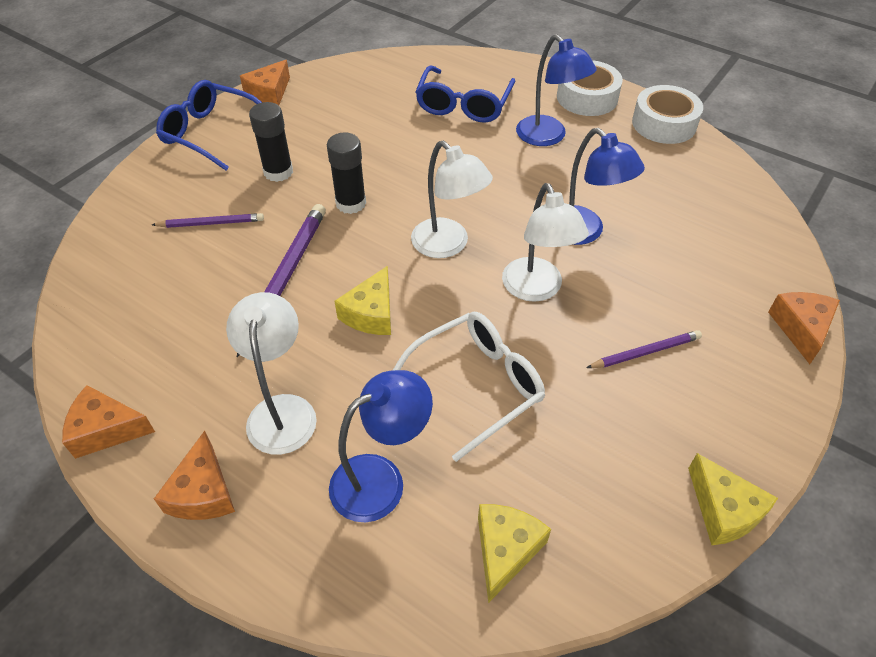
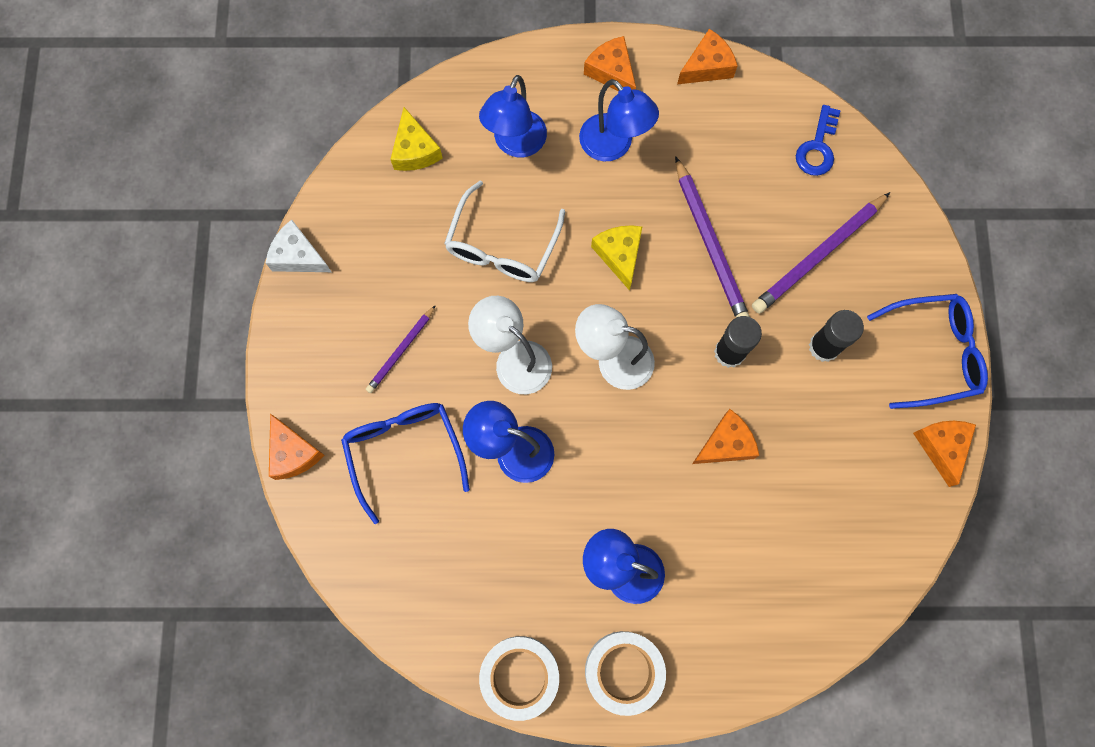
camera: 145 degrees right, 25 degrees up
(109, 294) = (817, 147): none -> blue key
(211, 223) = (818, 255): purple pencil -> purple pencil, size x1.75
(282, 410) = (613, 146): white lamp -> blue lamp
(410, 159) = (725, 444): none -> orange cheese
(463, 105) = (739, 565): blue glasses -> blue glasses (404, 451)
(723, 510) = (298, 256): yellow cheese -> white cheese

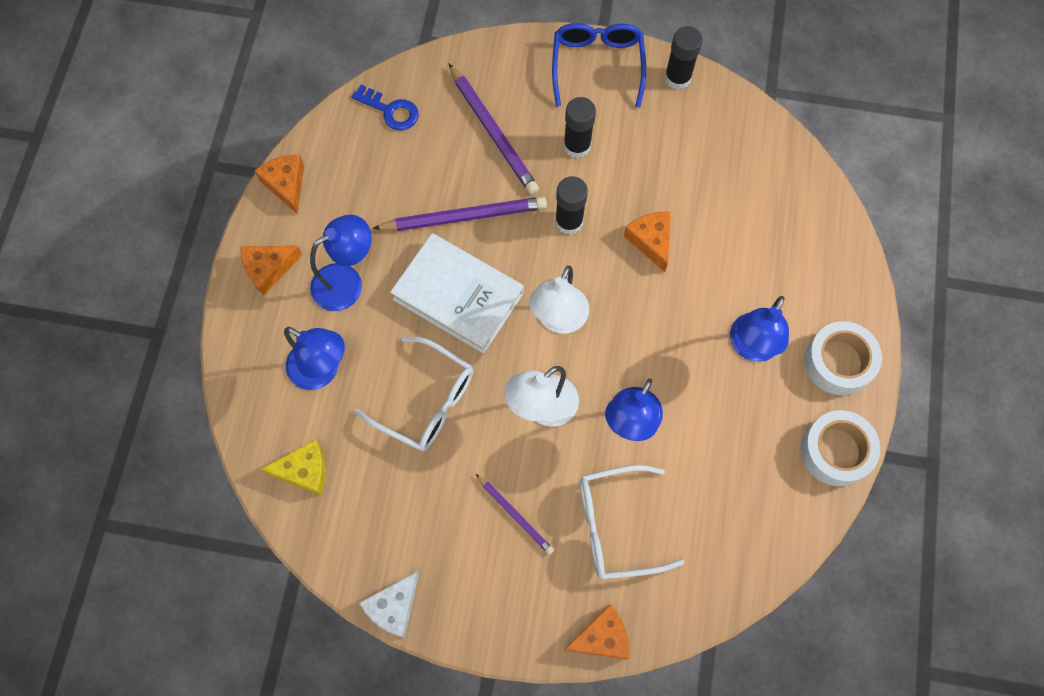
camera: 80 degrees left, 5 degrees down
(404, 451) = (616, 526): blue glasses -> white glasses
(619, 255) = (458, 296): yellow cheese -> white book
(941, 447) = (677, 78): orange cheese -> black glue stick

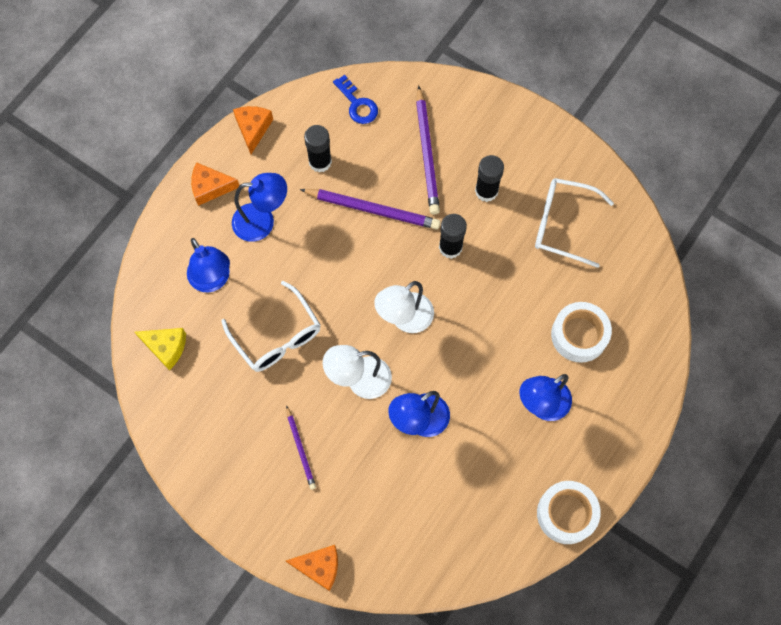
camera: 25 degrees right, 0 degrees up
(393, 607) = (182, 474): white cheese -> none
(458, 296) = (338, 268): white book -> none
(597, 65) = (534, 134): blue glasses -> none
(616, 526) = (371, 492): white glasses -> white glasses (562, 224)
(651, 241) = (506, 290): orange cheese -> none
(677, 78) = (593, 170): black glue stick -> black glue stick (320, 162)
(838, 362) = (604, 447): white tape -> white tape (579, 335)

